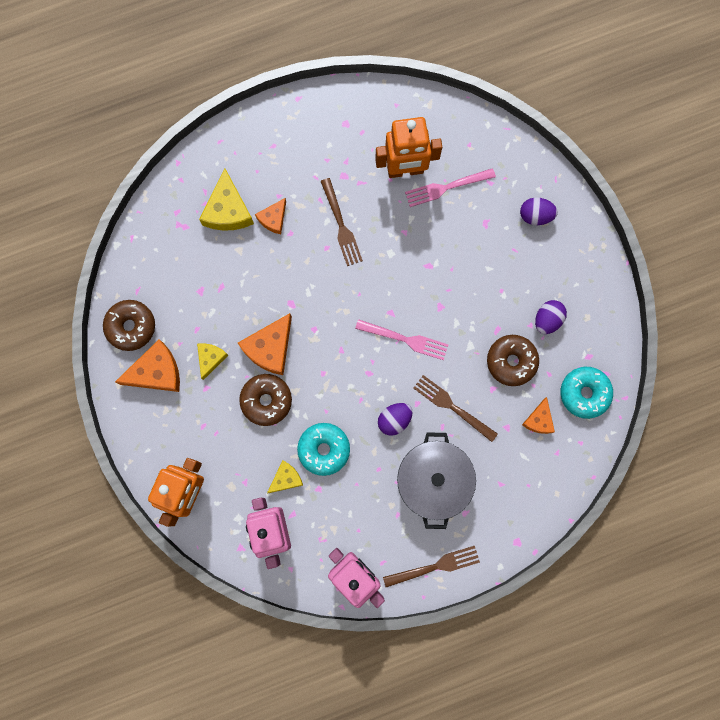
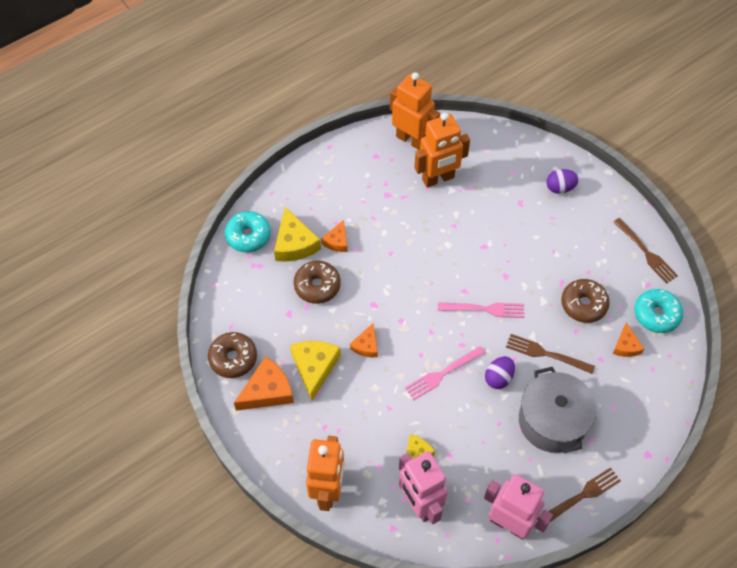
camera: 15 degrees left, 20 degrees down
(210, 358) = (314, 367): yellow cheese -> yellow cheese, size x1.70
(266, 400) = (377, 390): brown donut -> brown donut (317, 286)
(270, 348) = (366, 345): orange cheese -> orange cheese, size x0.59
(324, 449) = (443, 419): turquoise donut -> turquoise donut (248, 236)
(341, 225) = (397, 233): brown fork -> brown fork (646, 252)
(391, 112) = (411, 140): none -> orange robot
(446, 187) = (477, 184): pink fork -> pink fork (443, 374)
(547, 320) = (601, 264): purple egg -> none

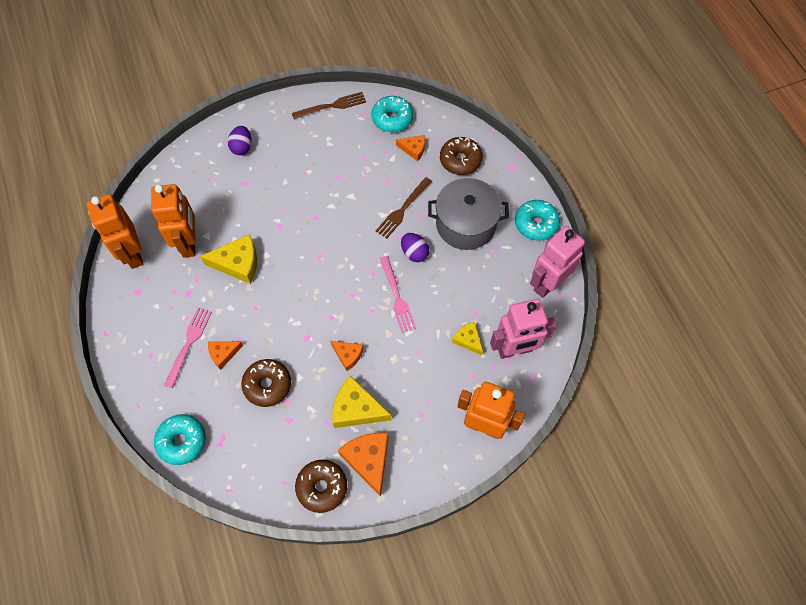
camera: 75 degrees left, 5 degrees up
(294, 244) = (210, 396): yellow cheese -> yellow cheese (238, 263)
(337, 241) = (223, 354): orange cheese -> orange cheese turned 120 degrees clockwise
(411, 140) = (133, 254): orange robot -> orange robot turned 75 degrees counterclockwise
(484, 309) = (344, 244): pink fork -> pink fork (189, 344)
(581, 496) = (536, 224): brown fork -> turquoise donut
(583, 304) = (365, 167): brown donut -> brown donut (460, 160)

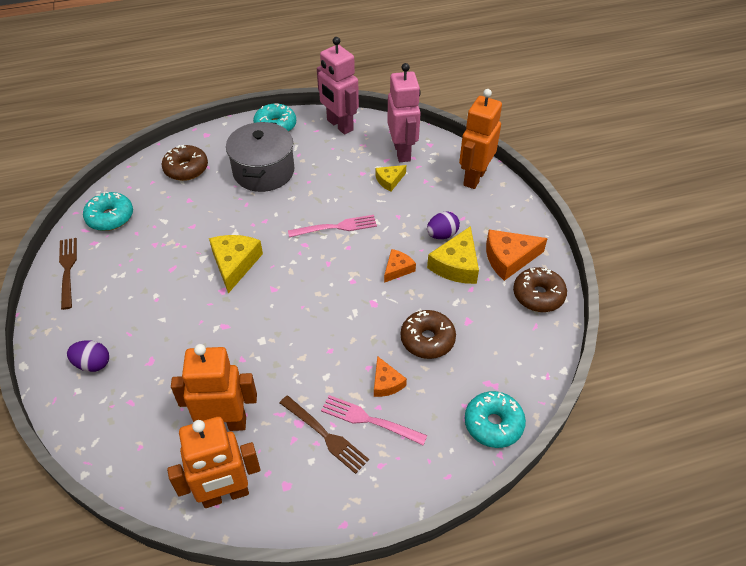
camera: 85 degrees left, 15 degrees down
(238, 263) = (267, 368): yellow cheese -> yellow cheese (235, 264)
(403, 209) = (233, 216): brown fork -> brown fork (325, 435)
(413, 149) = (159, 203): orange cheese -> none
(414, 253) = (288, 211): purple egg -> purple egg (442, 235)

